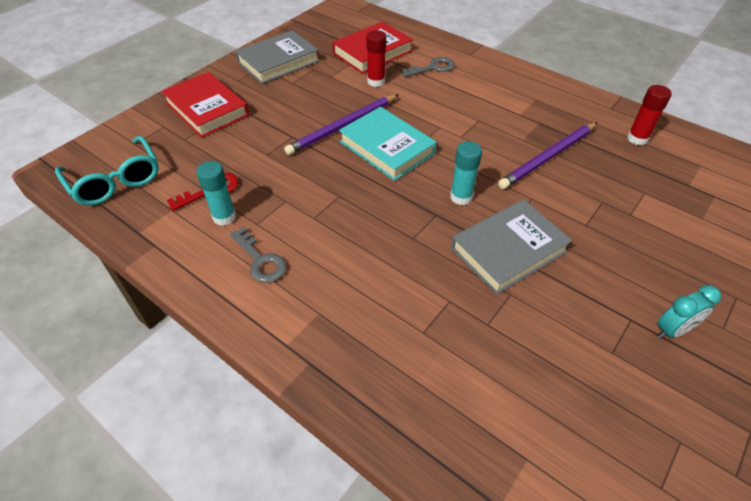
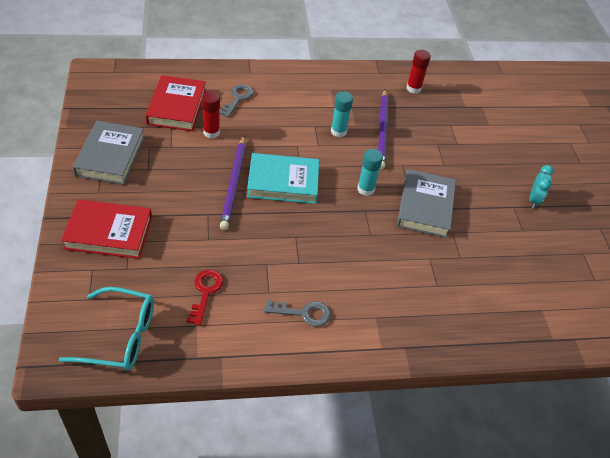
camera: 50 degrees left, 0 degrees up
(224, 217) = (241, 303): turquoise glue stick -> turquoise glue stick (338, 131)

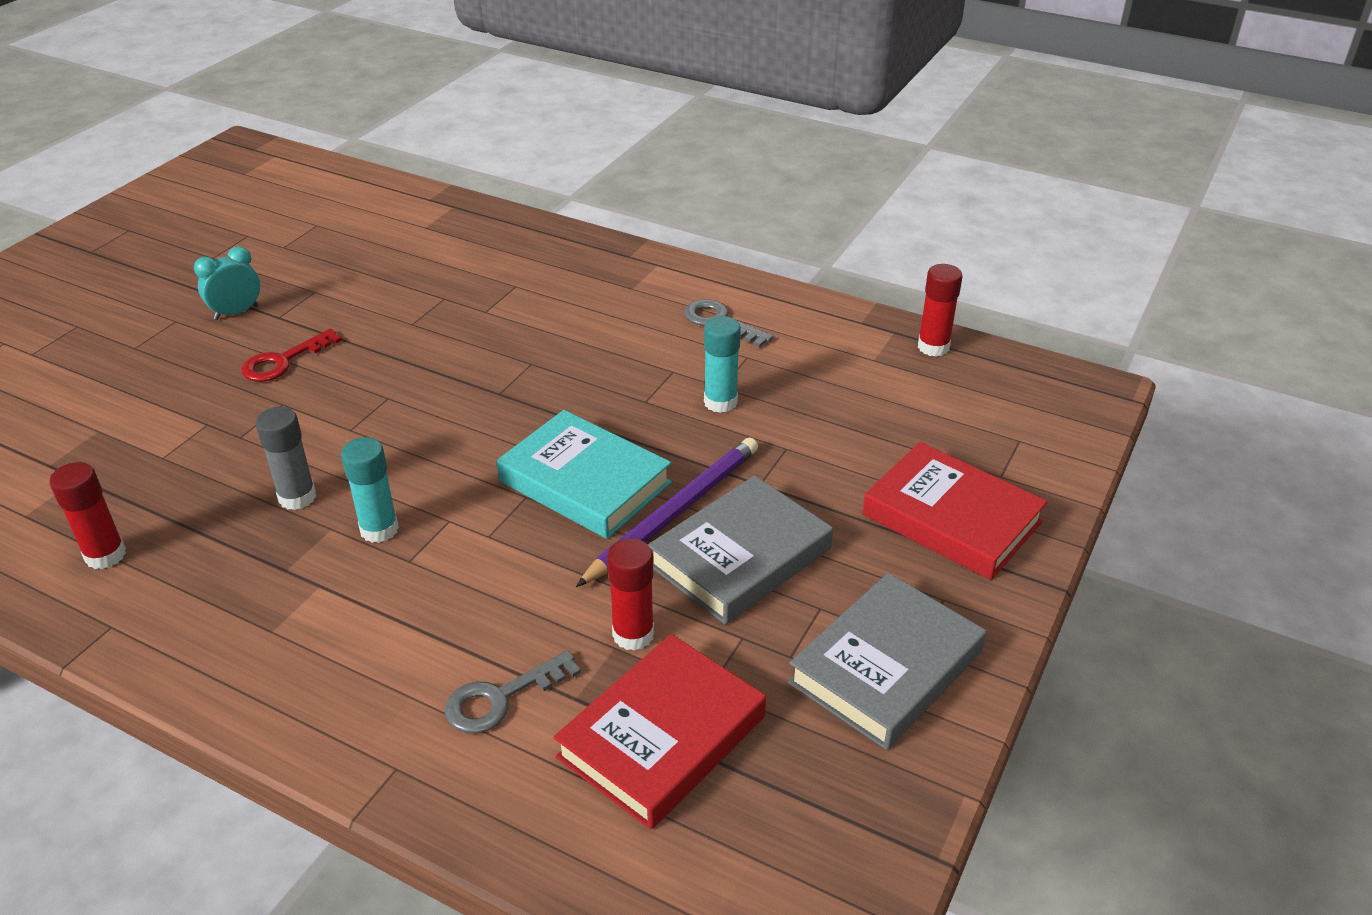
camera: 140 degrees left, 10 degrees down
(120, 336) = (988, 384): turquoise glasses -> none
(166, 354) = (933, 347): none -> red glue stick
(205, 292) = (838, 387): red key -> red key (283, 361)
(365, 189) = (460, 419): turquoise glue stick -> turquoise glue stick (720, 402)
(382, 130) = (297, 497): purple pencil -> grey glue stick
(425, 207) = (403, 363): grey book -> grey book (740, 557)

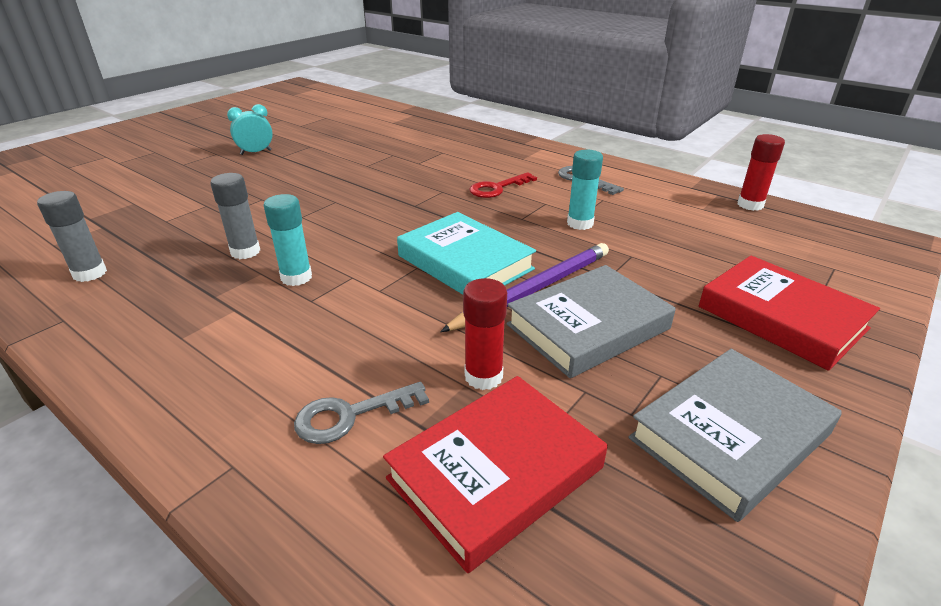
camera: 10 degrees right, 5 degrees down
(105, 555) = (90, 273): red glue stick -> grey glue stick
(283, 361) = (273, 177): red key -> red key (497, 188)

